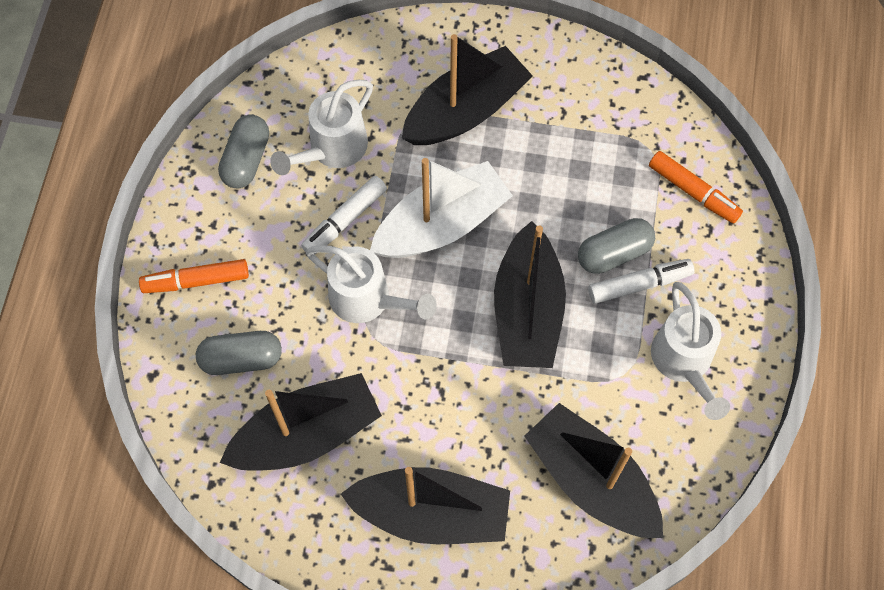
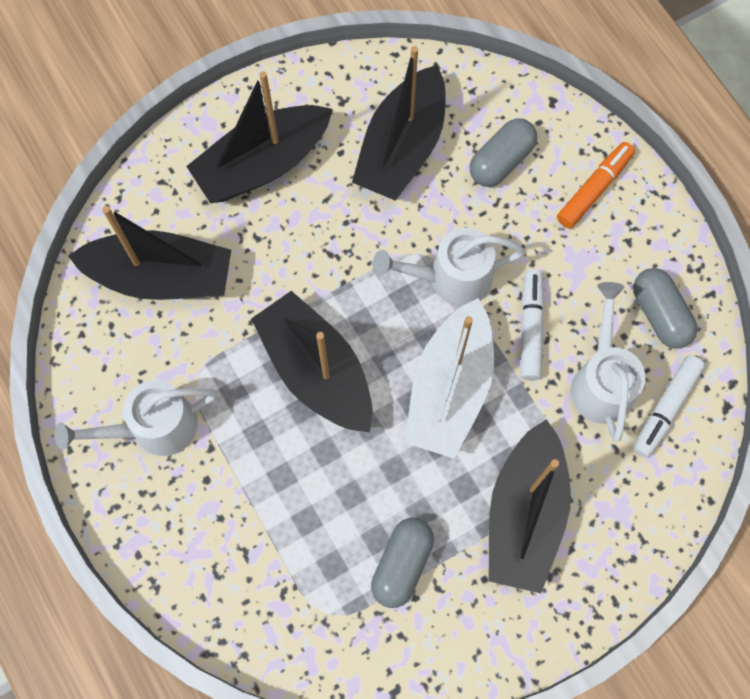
camera: 140 degrees right, 5 degrees up
(614, 253) = (284, 480): grey capsule -> grey capsule (402, 564)
(639, 284) = (241, 468): white marker -> white marker (666, 408)
(684, 363) = (154, 428): white watering can -> white watering can turned 60 degrees counterclockwise
(693, 191) = (258, 600): orange marker -> none

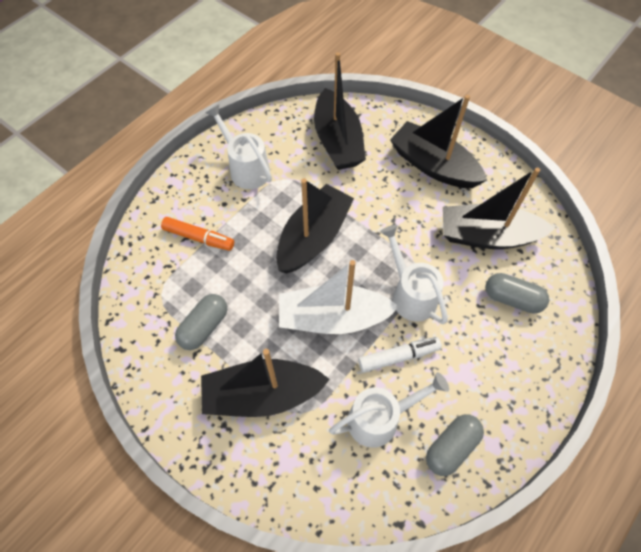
camera: 70 degrees right, 10 degrees down
(402, 564) = (204, 327): grey capsule -> grey capsule turned 60 degrees counterclockwise
(594, 189) = (525, 368): orange marker -> orange marker (198, 237)
(666, 408) = (378, 474): white marker -> none

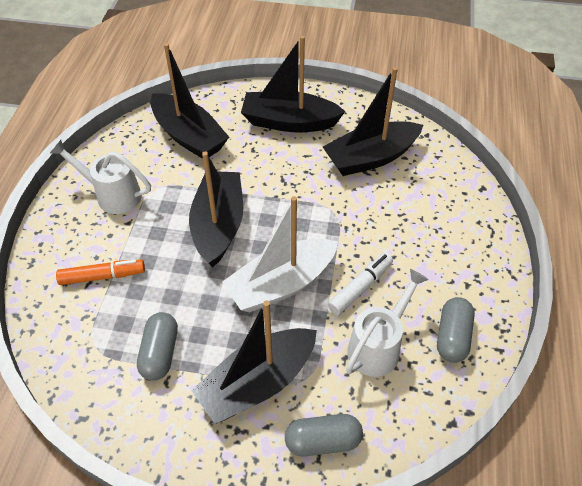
camera: 30 degrees left, 10 degrees down
(410, 294) = (337, 232): white watering can -> none
(512, 299) = (423, 197): grey capsule -> grey capsule (323, 441)

